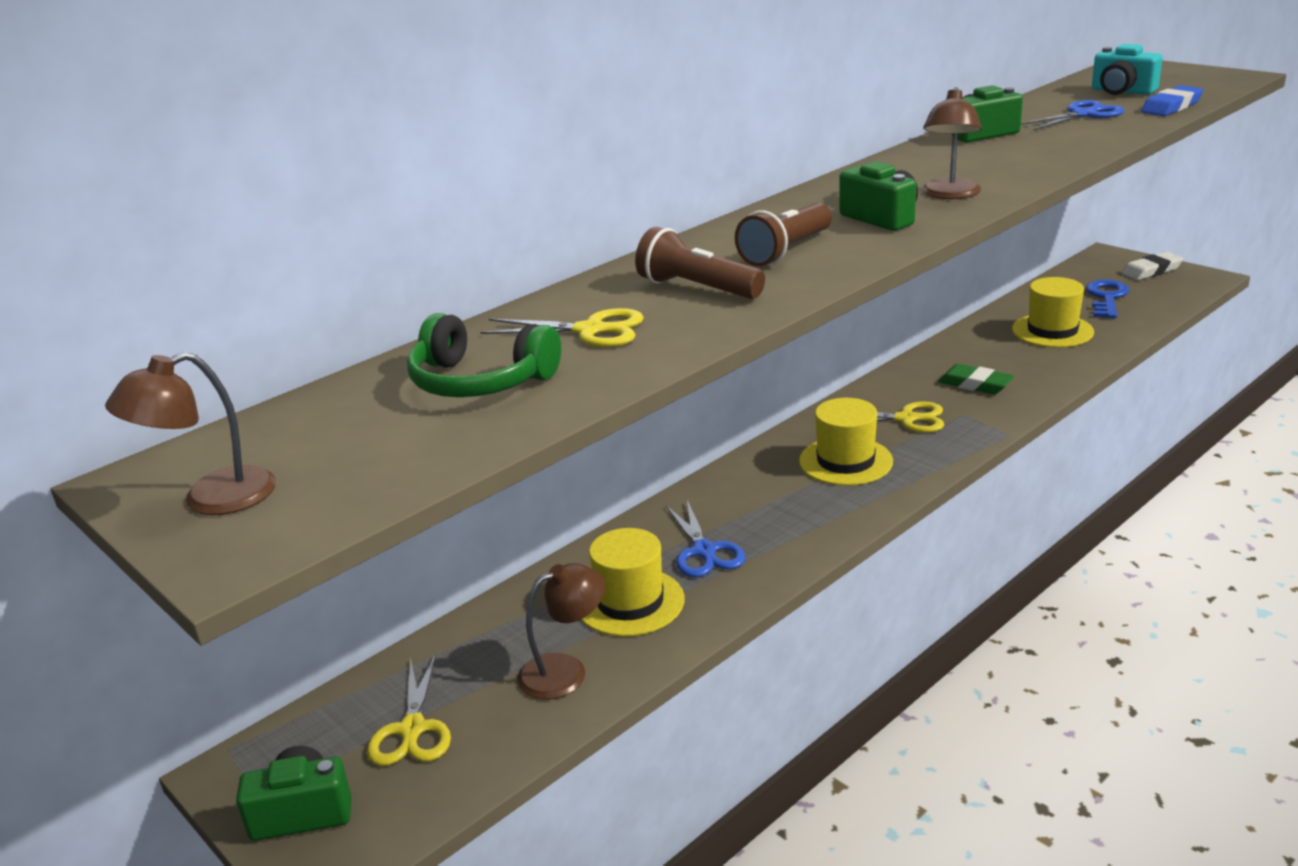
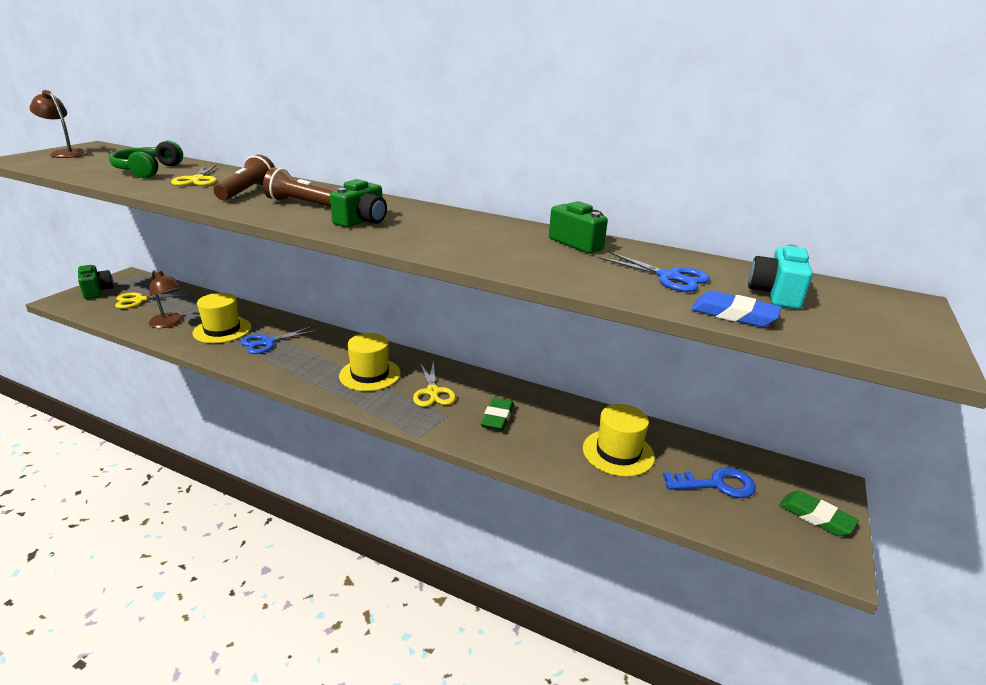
camera: 65 degrees right, 0 degrees up
(950, 194) = (415, 236): brown lamp -> none
(1151, 271) = (816, 517): white eraser -> green eraser

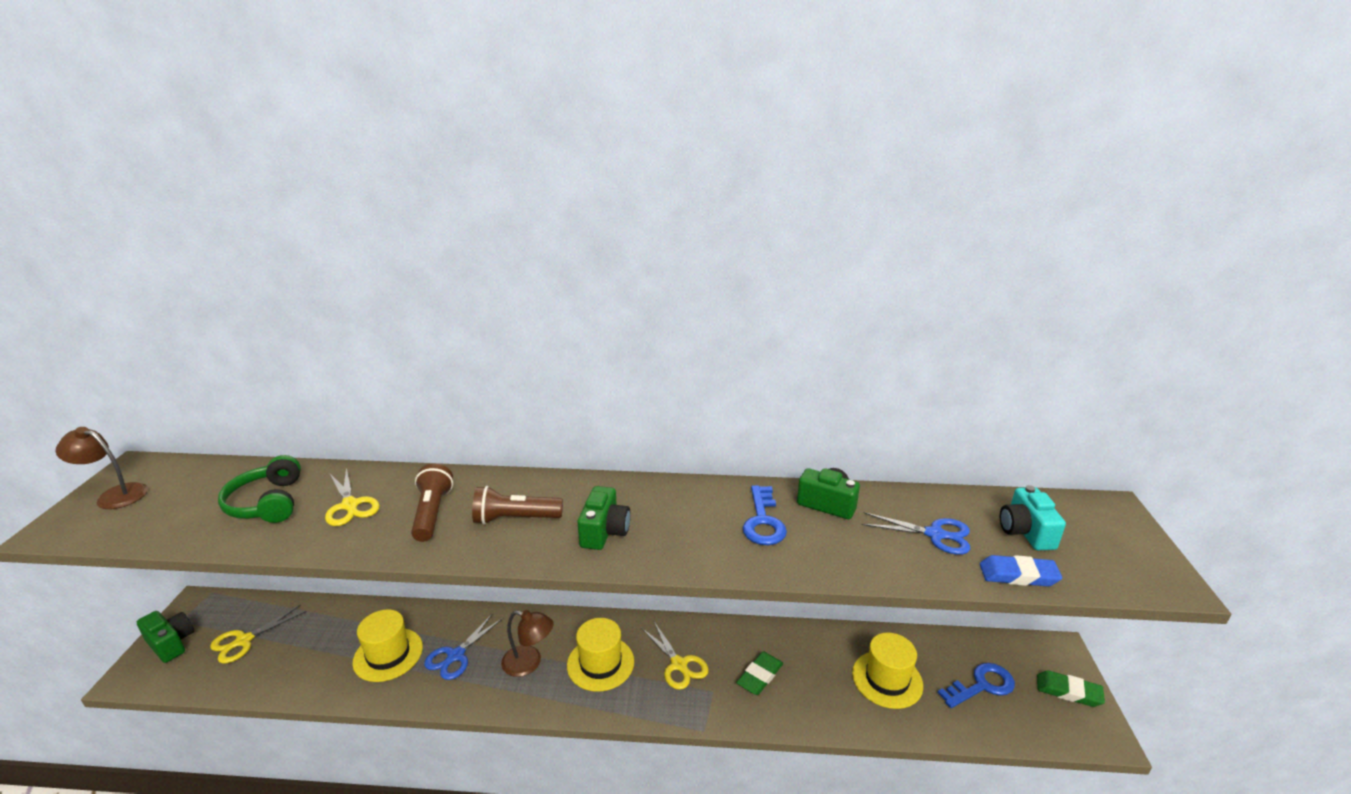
camera: 20 degrees left, 0 degrees up
(169, 323) = (313, 666): brown lamp -> brown lamp (529, 663)
(497, 417) = (760, 676): green eraser -> green eraser turned 45 degrees clockwise
(505, 240) = (763, 521): none -> blue key

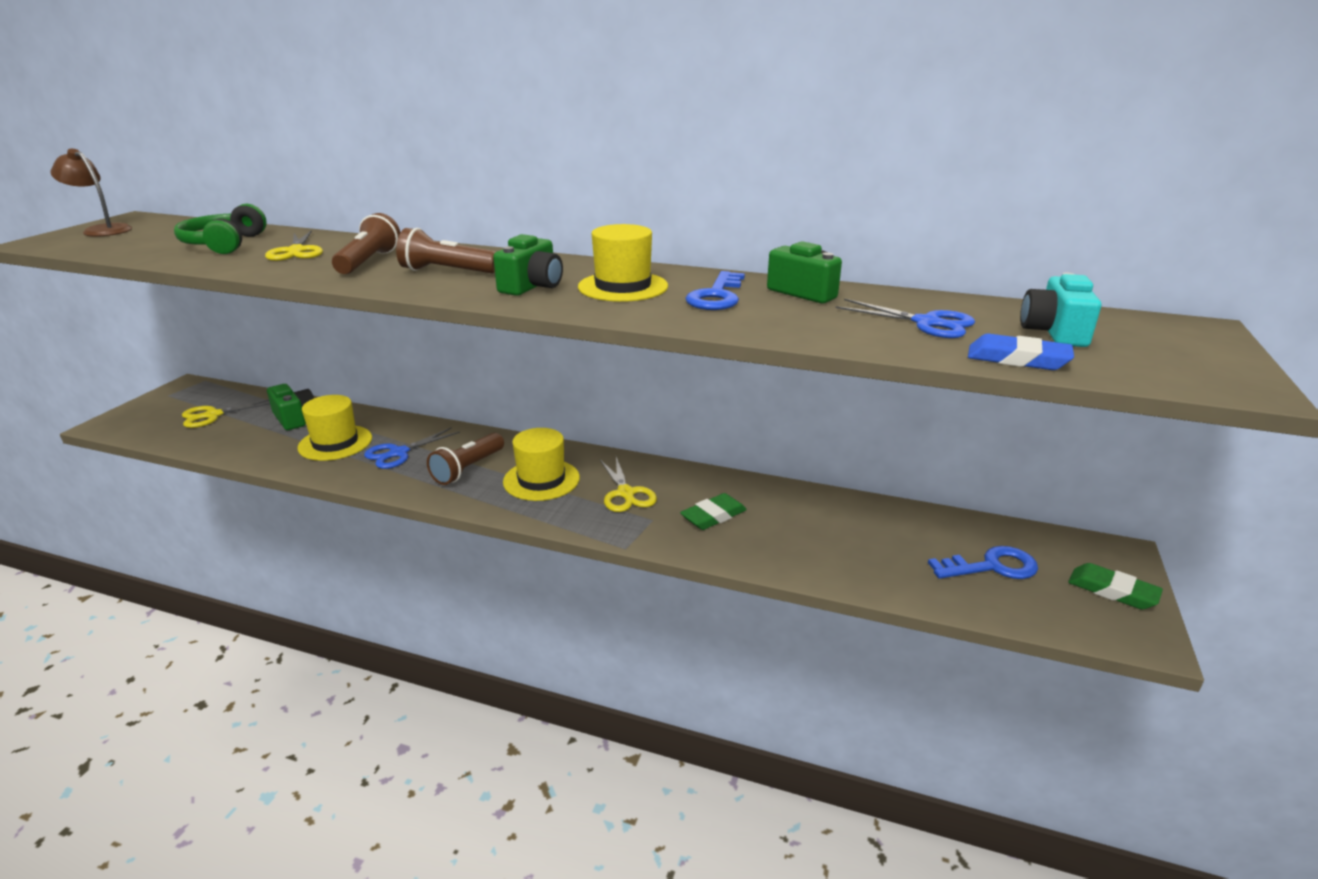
camera: 15 degrees right, 0 degrees up
(171, 643) = (152, 408): green camera -> green camera (294, 418)
(529, 663) = (468, 469): brown lamp -> brown flashlight
(887, 679) = (868, 542): yellow hat -> yellow hat (623, 287)

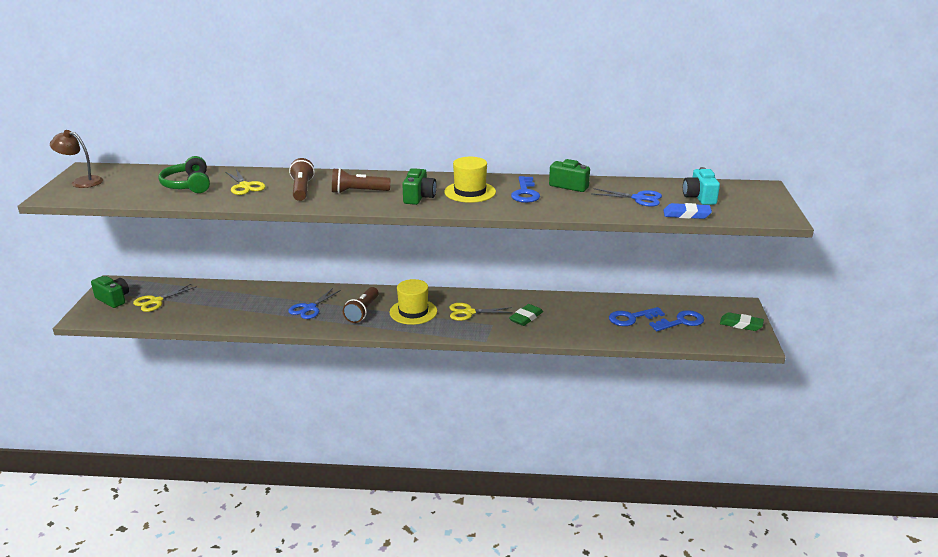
camera: 15 degrees left, 0 degrees up
(294, 418) = (217, 296): green camera -> green camera (113, 299)
(335, 443) = (261, 308): yellow hat -> none
(626, 493) = (469, 312): yellow scissors -> yellow scissors turned 120 degrees clockwise
(898, 545) = (631, 318): none -> blue key

